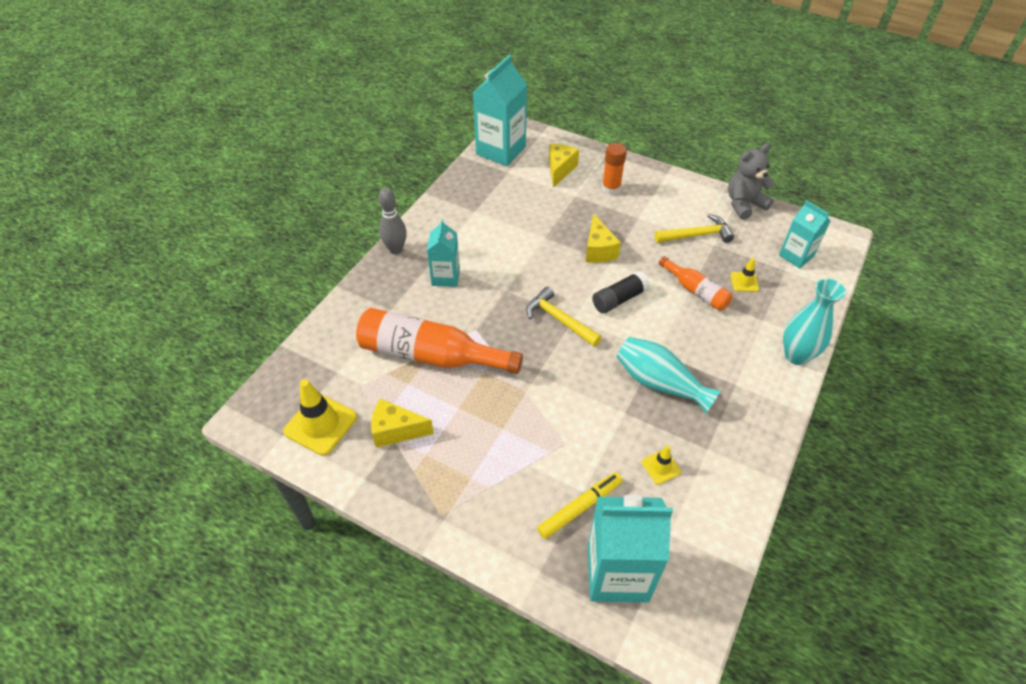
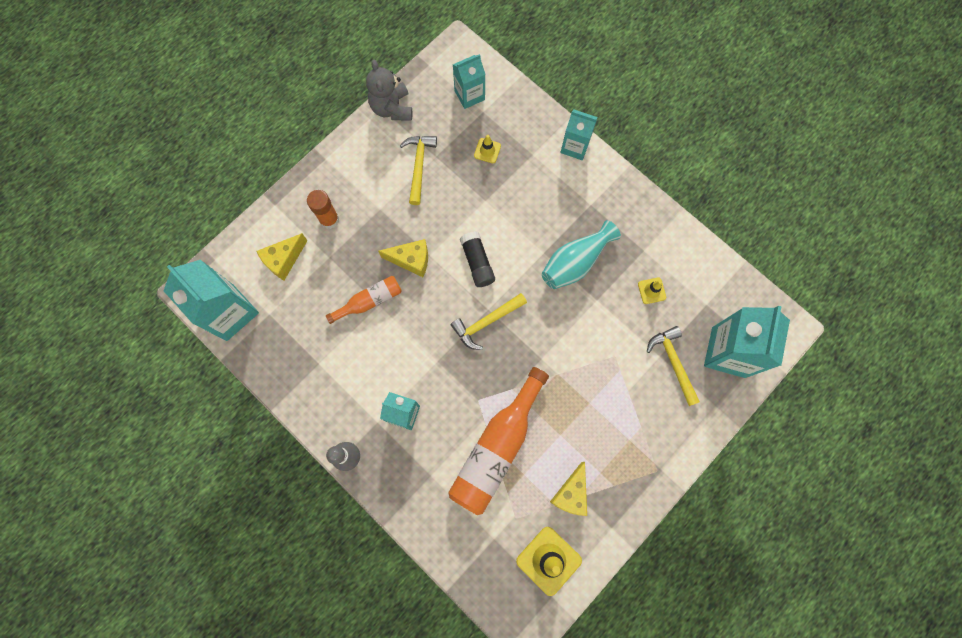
camera: 75 degrees left, 25 degrees up
(560, 170) = (284, 260): yellow cheese -> yellow cheese turned 75 degrees counterclockwise
(580, 508) = (673, 362): yellow marker -> yellow hammer
(696, 291) = (486, 194): orange bottle -> orange bottle (369, 301)
(796, 355) = (575, 146): turquoise vase -> turquoise carton

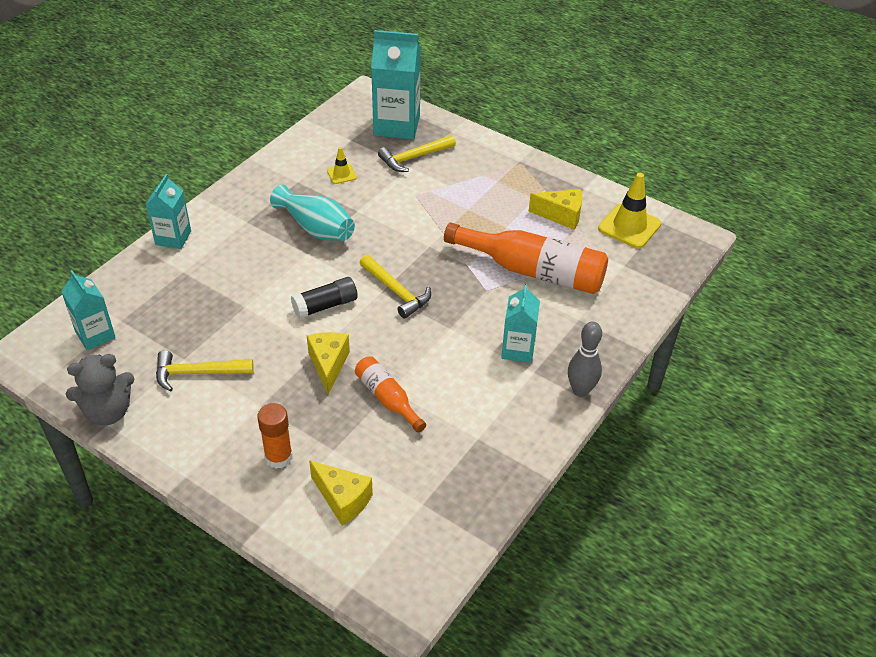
camera: 100 degrees left, 30 degrees down
(230, 312) = (428, 551): turquoise carton -> none
(487, 151) = (177, 311): yellow traffic cone -> none

